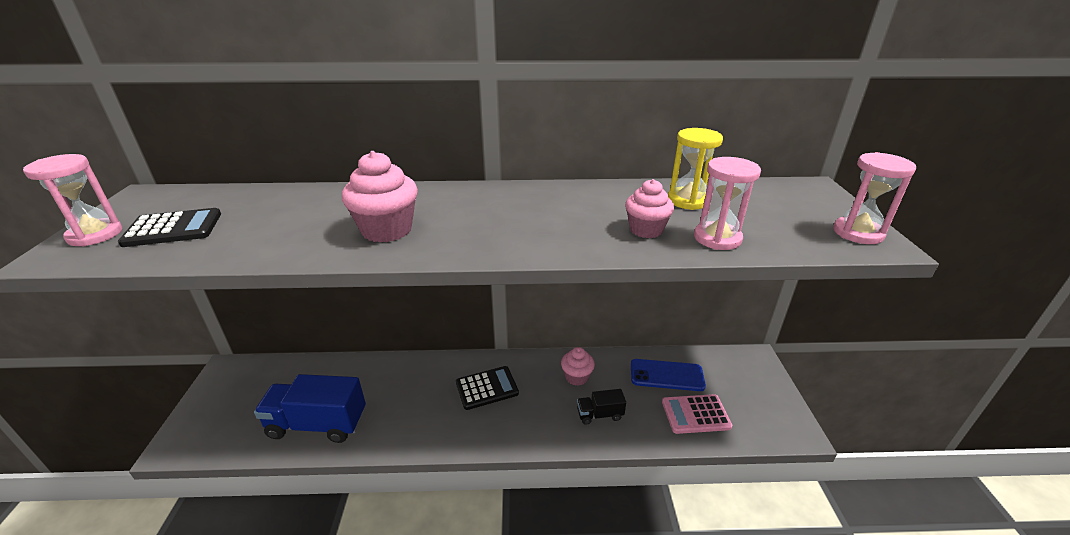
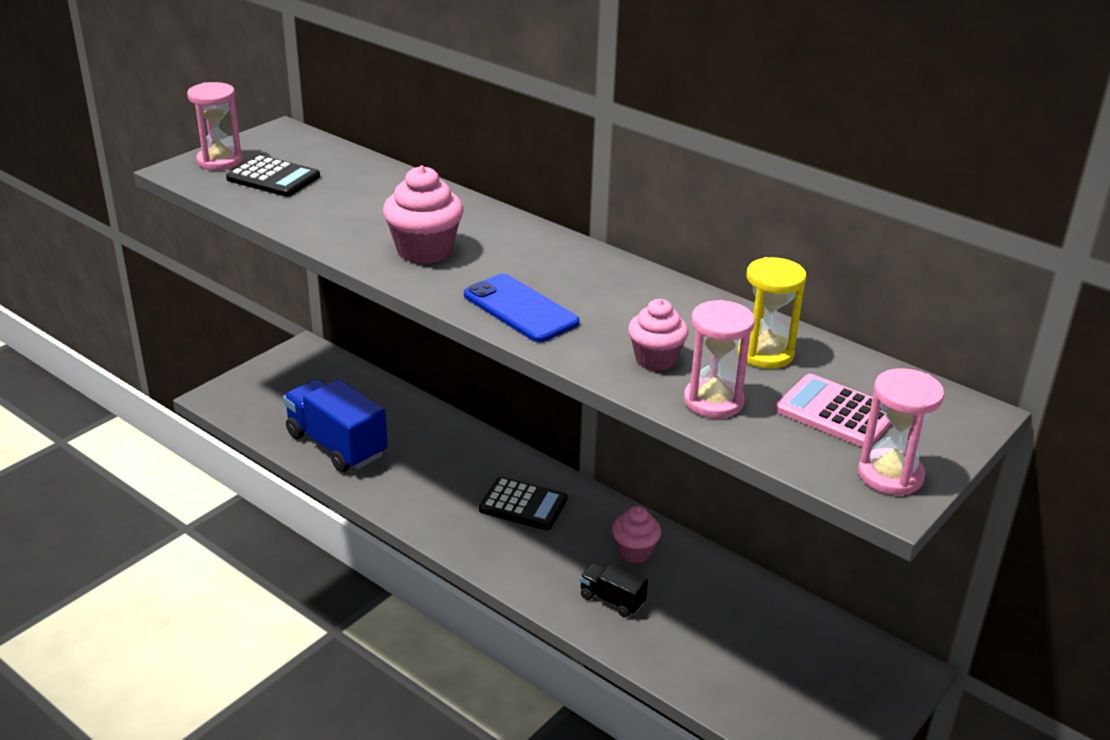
camera: 40 degrees right, 0 degrees up
(666, 375) = (748, 614): blue phone -> blue phone (520, 309)
(695, 414) = (725, 669): pink calculator -> pink calculator (836, 412)

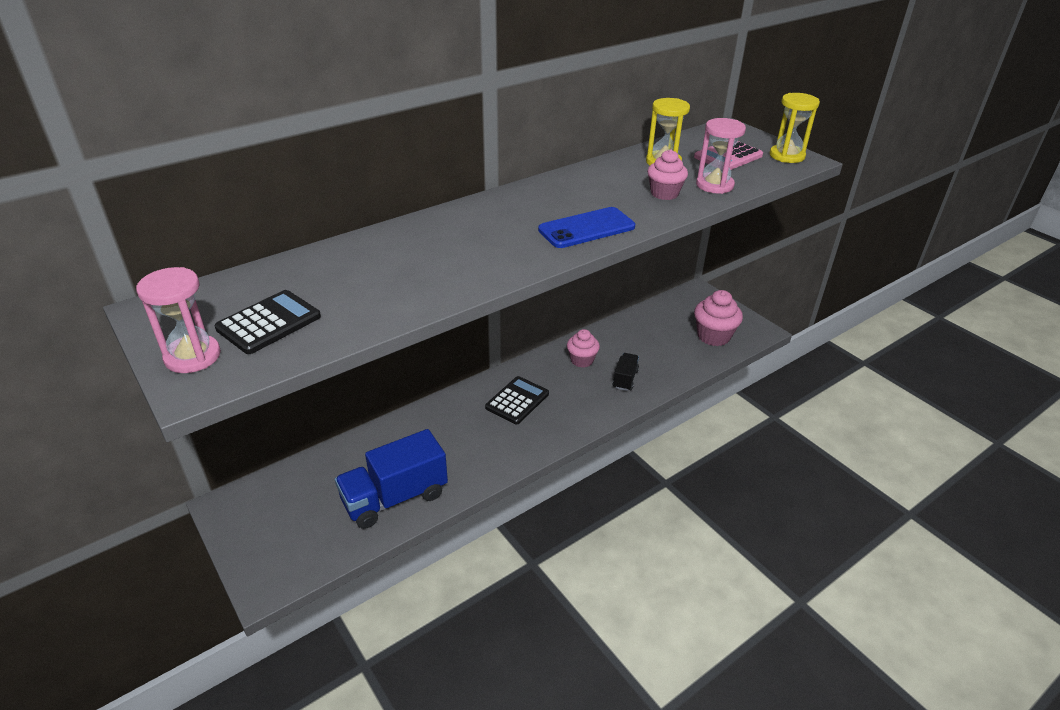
camera: 75 degrees left, 5 degrees up
(424, 251) = (476, 256): pink cupcake -> pink cupcake (713, 336)
(612, 600) = (625, 379): black truck -> black truck turned 150 degrees clockwise
(890, 475) = (787, 156): pink hourglass -> yellow hourglass

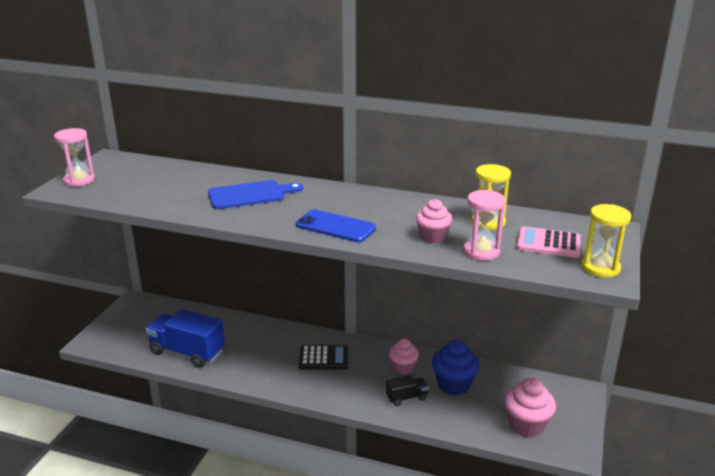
camera: 55 degrees right, 10 degrees down
(269, 323) = (123, 184): black calculator -> none
(443, 247) = (250, 195): none -> blue cutting board
(632, 345) = (453, 385): none -> blue cupcake

